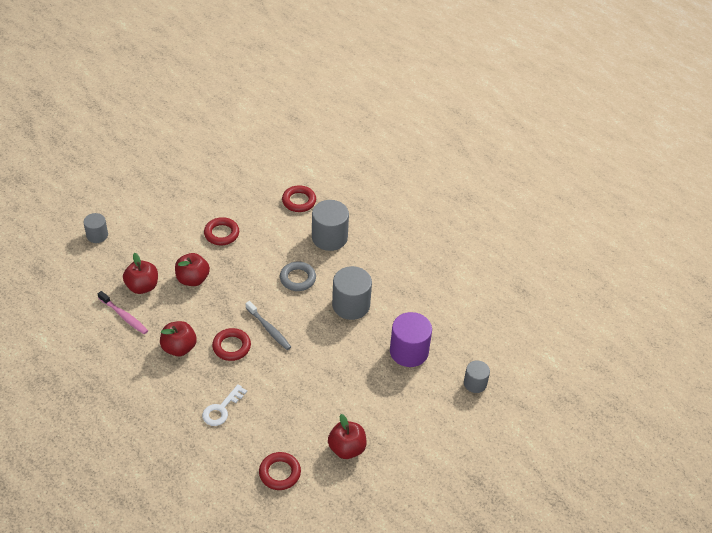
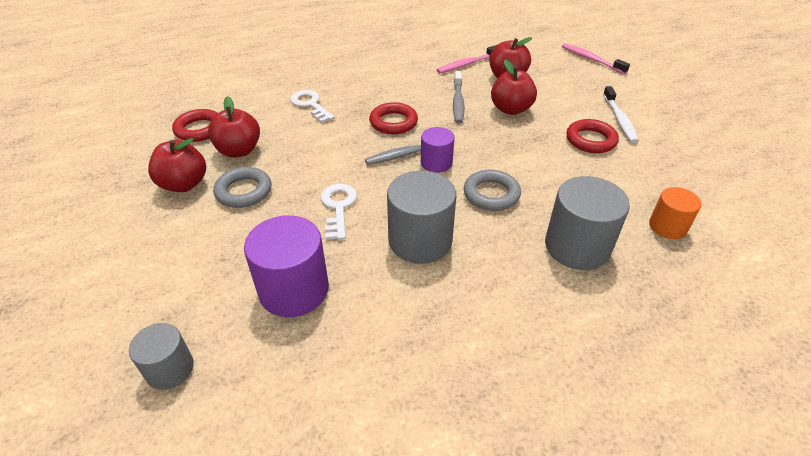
camera: 110 degrees right, 5 degrees down
(97, 235) = (591, 59): grey cylinder -> pink toothbrush
(179, 348) = (409, 89): red apple -> red apple (239, 151)
(190, 219) = (619, 119): none -> white toothbrush
(190, 312) = (458, 102): none -> grey toothbrush
(274, 311) = (436, 163): none -> purple cylinder
(299, 201) = (667, 226): red ring -> orange cylinder
(337, 352) = (338, 207): none -> white key
(341, 409) = (244, 191): none -> grey ring

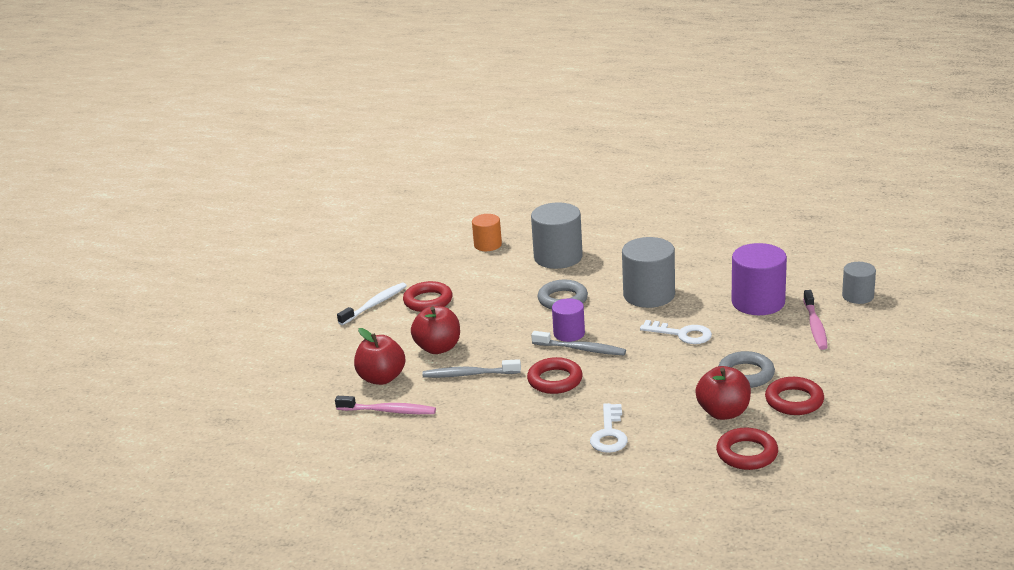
camera: 135 degrees left, 15 degrees down
(184, 184) = (794, 401): red apple -> red ring
(338, 207) = (682, 334): white key -> white key turned 105 degrees counterclockwise
(458, 102) = (469, 374): grey toothbrush -> grey toothbrush turned 135 degrees counterclockwise
(591, 59) = (270, 361): pink toothbrush -> pink toothbrush (815, 326)

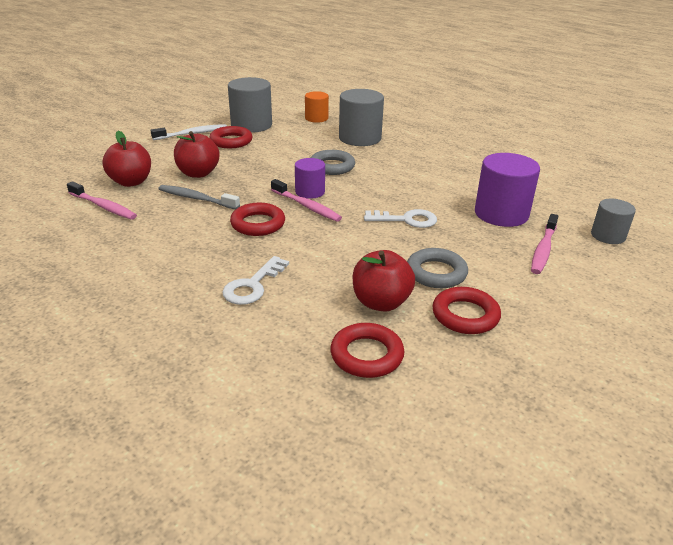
camera: 20 degrees right, 5 degrees up
(581, 349) = (306, 206): grey toothbrush -> pink toothbrush
(649, 295) = (406, 182): grey cylinder -> grey cylinder (251, 125)
(682, 334) = (406, 220): white key -> white key turned 45 degrees counterclockwise

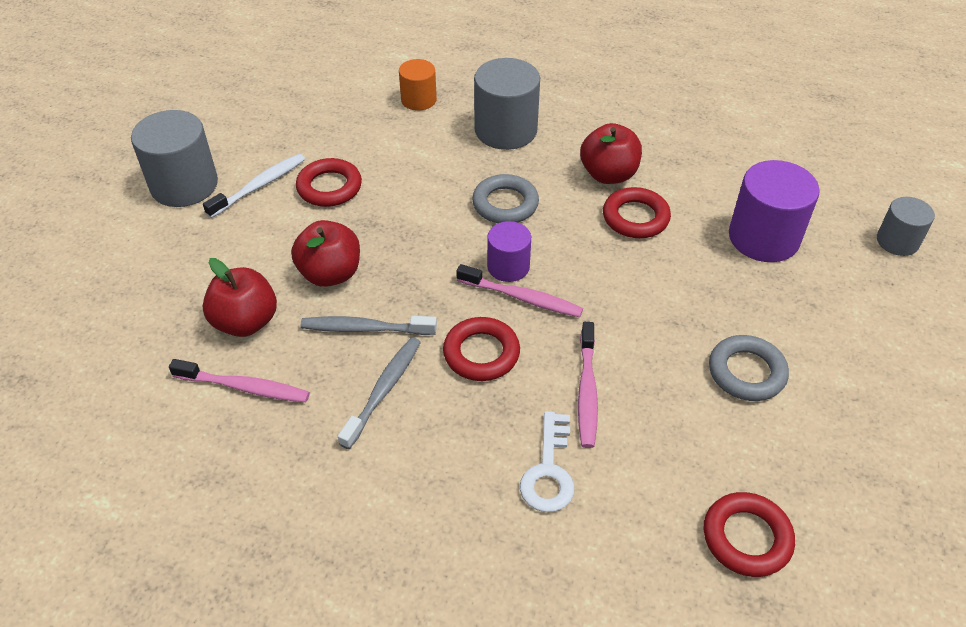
camera: 20 degrees left, 15 degrees up
(182, 226) = (383, 390): none -> grey toothbrush
(251, 125) = (334, 141): grey cylinder -> grey cylinder (184, 185)
(381, 302) = (713, 446): red apple -> red apple (608, 174)
(406, 220) = (660, 285): white key -> none
(465, 315) = (814, 434): red ring -> red ring (635, 217)
(543, 249) = (841, 289): pink toothbrush -> pink toothbrush (587, 391)

